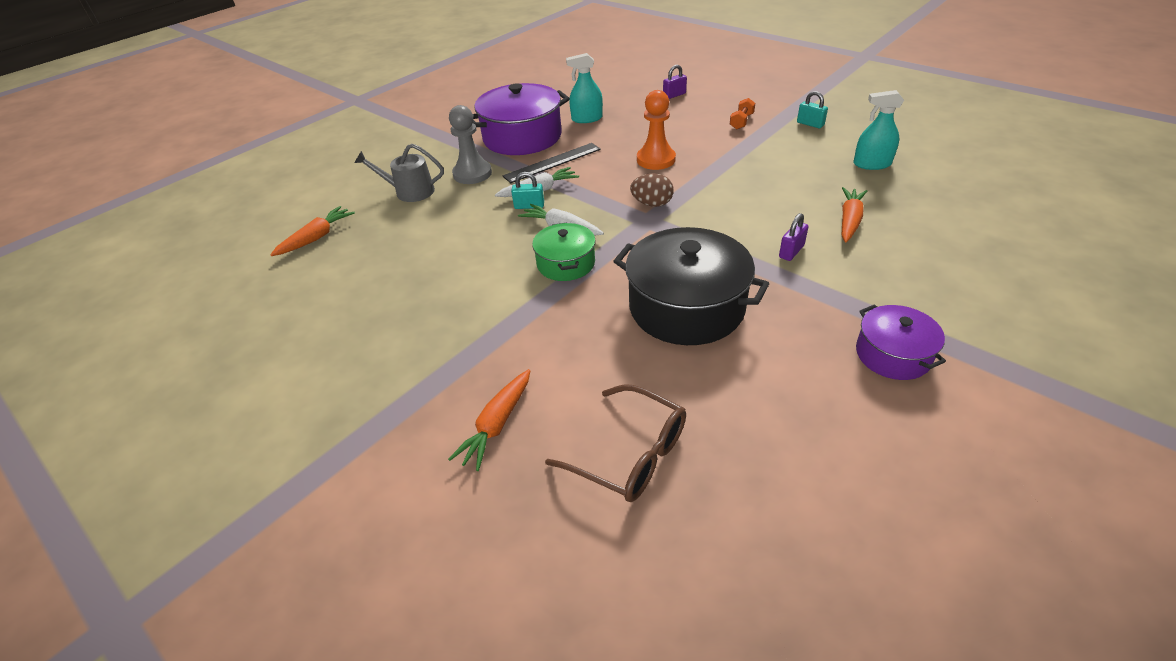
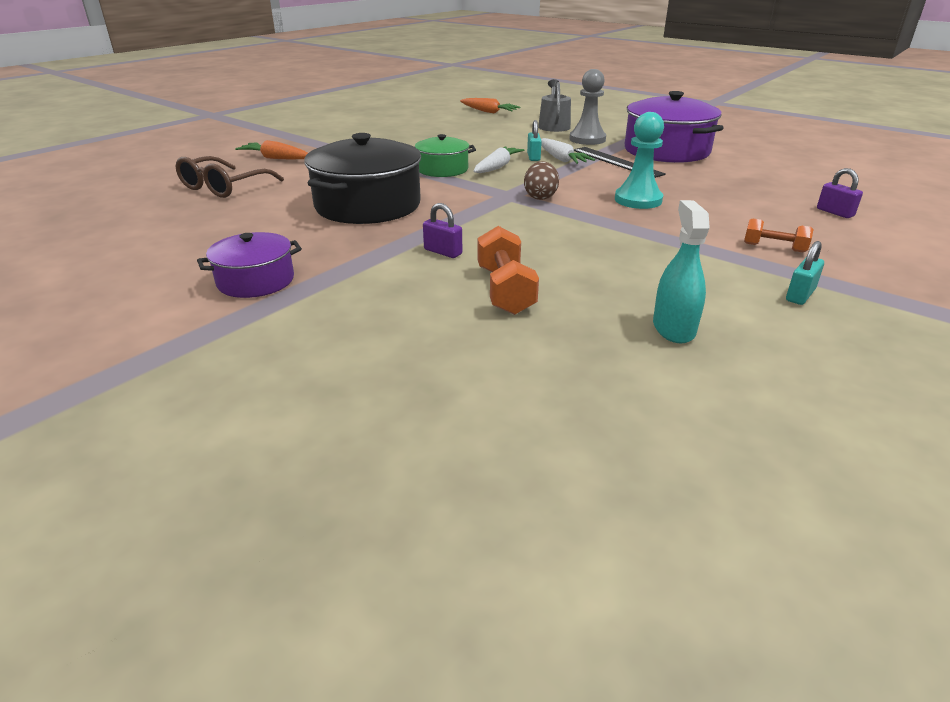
camera: 85 degrees right, 10 degrees down
(587, 119) = (727, 172): turquoise spray bottle -> none
(656, 159) = (638, 200): orange pawn -> turquoise pawn
(849, 221) = (505, 290): orange carrot -> orange dumbbell

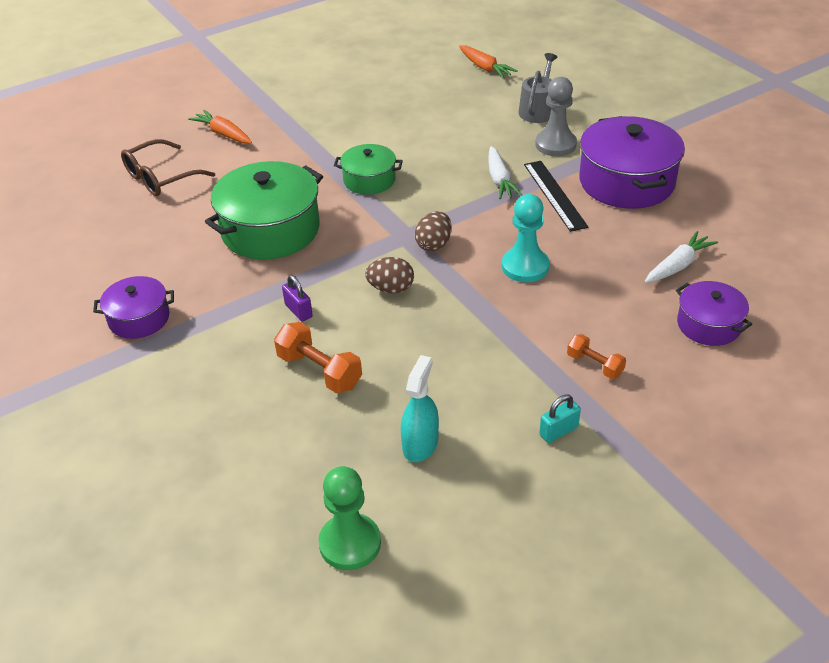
camera: 20 degrees right, 10 degrees up
(368, 205) = (270, 230): black pot -> green pot
(497, 167) = (425, 185): white carrot -> white carrot (678, 266)
(505, 290) = (319, 371): orange dumbbell -> orange dumbbell turned 60 degrees counterclockwise
(526, 226) = (391, 289): none -> brown egg
(533, 157) = (473, 171): turquoise padlock -> none
(687, 433) = (350, 543): none -> green pawn
(835, 212) = (708, 325): purple padlock -> purple pot

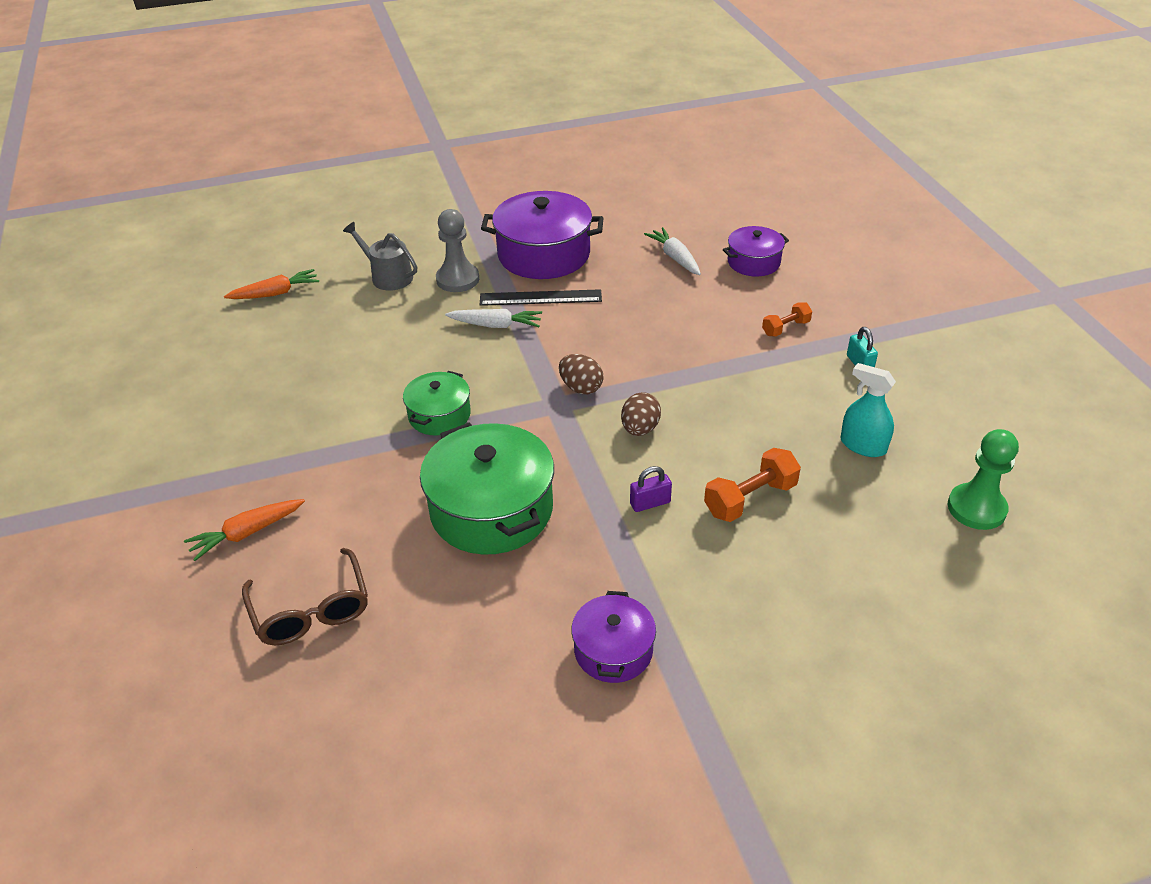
camera: 75 degrees left, 0 degrees up
(525, 267) = (641, 338): turquoise pawn -> none

